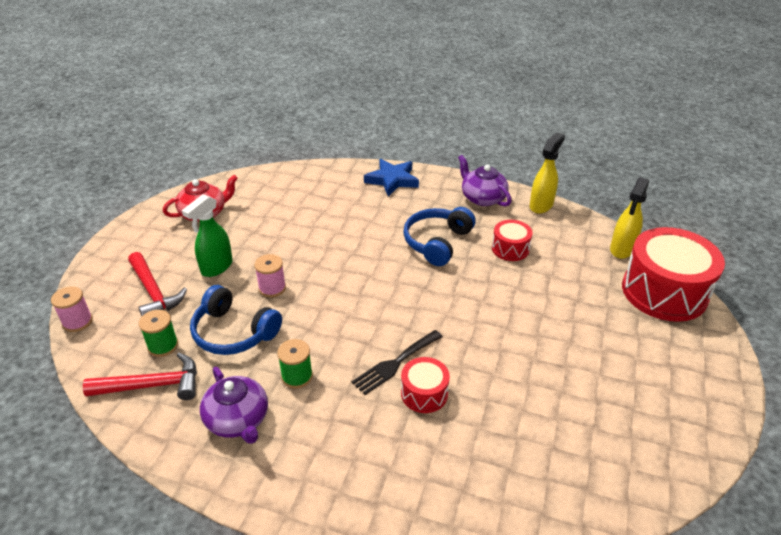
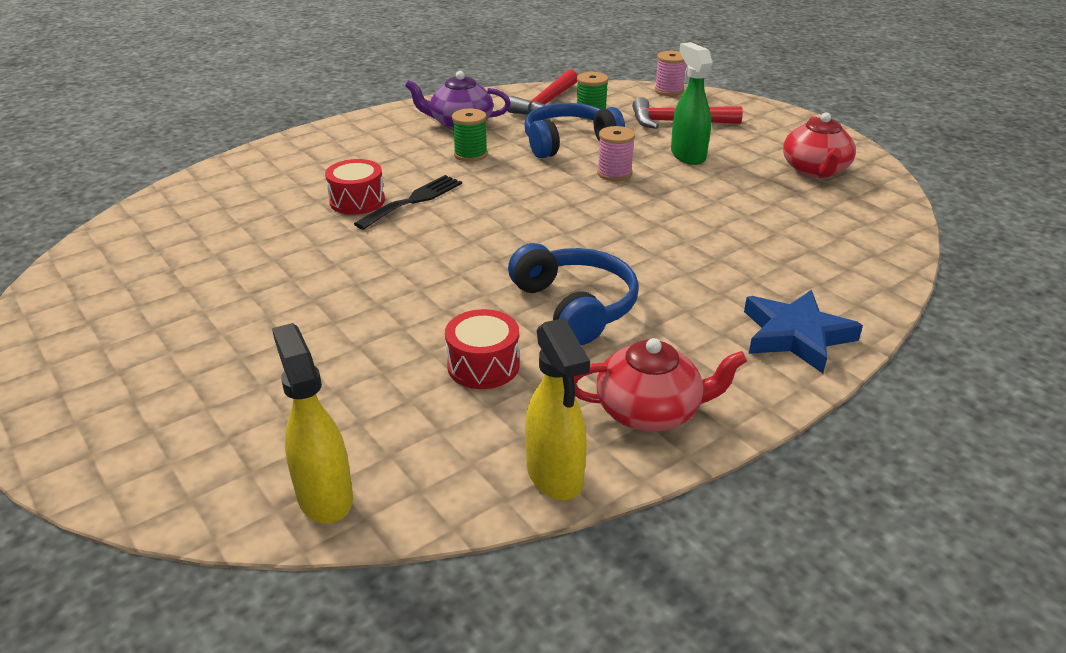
camera: 125 degrees right, 5 degrees down
(395, 363) = (413, 200): black fork -> black fork turned 45 degrees clockwise
(482, 198) = (650, 411): purple teapot -> red teapot
(664, 292) = (190, 469): red drum -> none

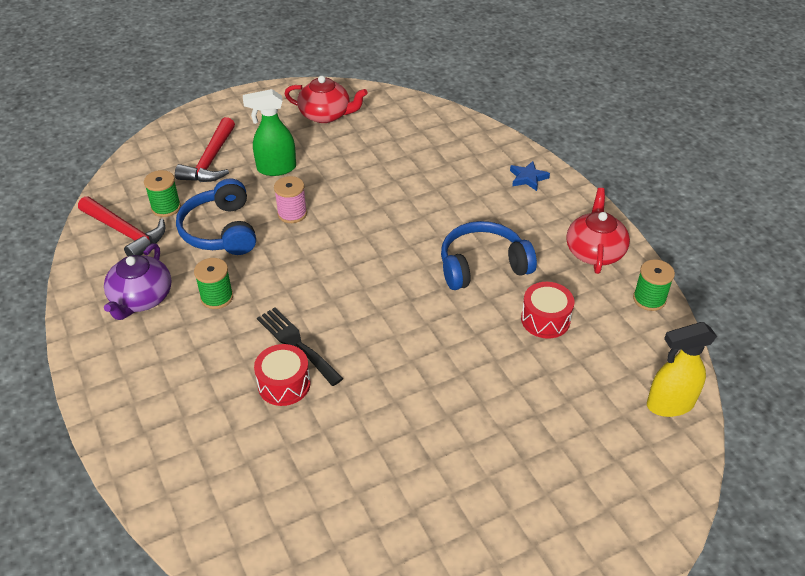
camera: 80 degrees left, 10 degrees up
(555, 476) = (649, 299): yellow spray bottle -> green spool
(669, 91) = (140, 152): pink spool -> none
(795, 335) = (528, 178): blue star -> blue star, size x0.58

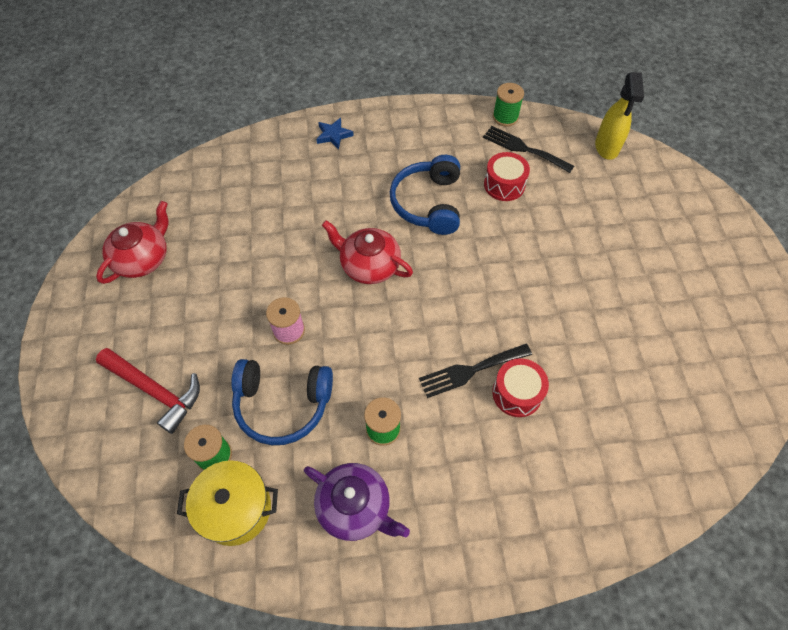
camera: 70 degrees left, 15 degrees up
(125, 232) = (236, 509): red hammer -> yellow pot
(276, 168) = (207, 328): green spray bottle -> none
(594, 251) = (442, 127): red teapot -> red teapot (369, 265)
(611, 325) = (523, 149): none -> black fork

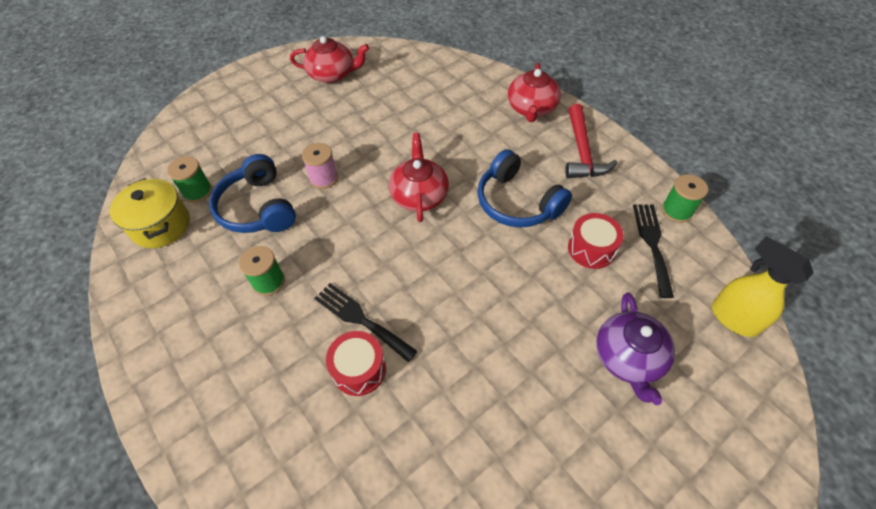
camera: 60 degrees right, 5 degrees down
(155, 390) = (233, 136): red hammer -> red hammer (582, 151)
(333, 135) = (531, 108): blue star -> red teapot
(355, 507) = (190, 297): purple teapot -> purple teapot (628, 358)
(428, 203) = (517, 202): blue headphones -> blue headphones turned 105 degrees counterclockwise
(606, 147) = (733, 318): yellow spray bottle -> yellow spray bottle turned 75 degrees clockwise

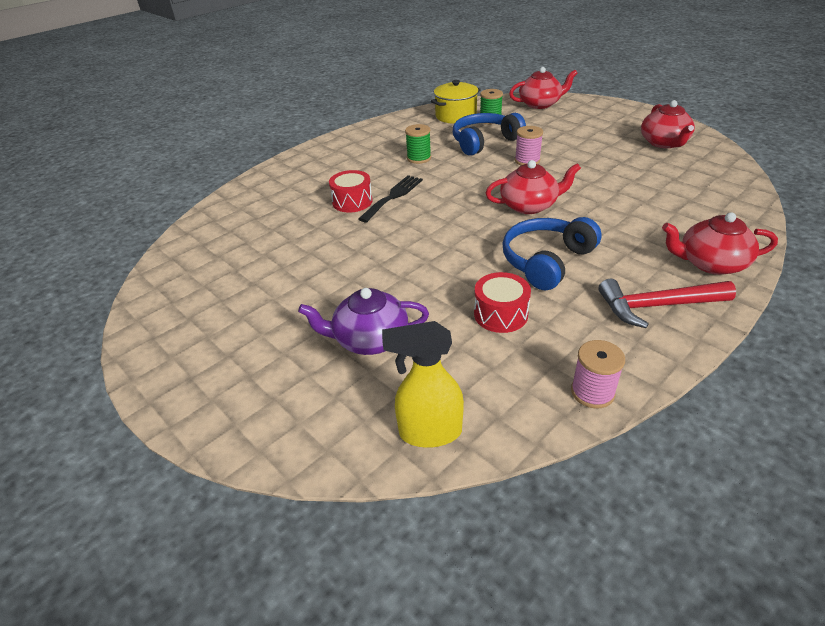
camera: 85 degrees right, 15 degrees down
(182, 137) = (540, 104): none -> red teapot
(652, 244) = (525, 364): black fork -> none
(676, 211) = (592, 392): green spool -> pink spool
(733, 318) = (429, 432): yellow spray bottle -> yellow spray bottle turned 135 degrees counterclockwise

